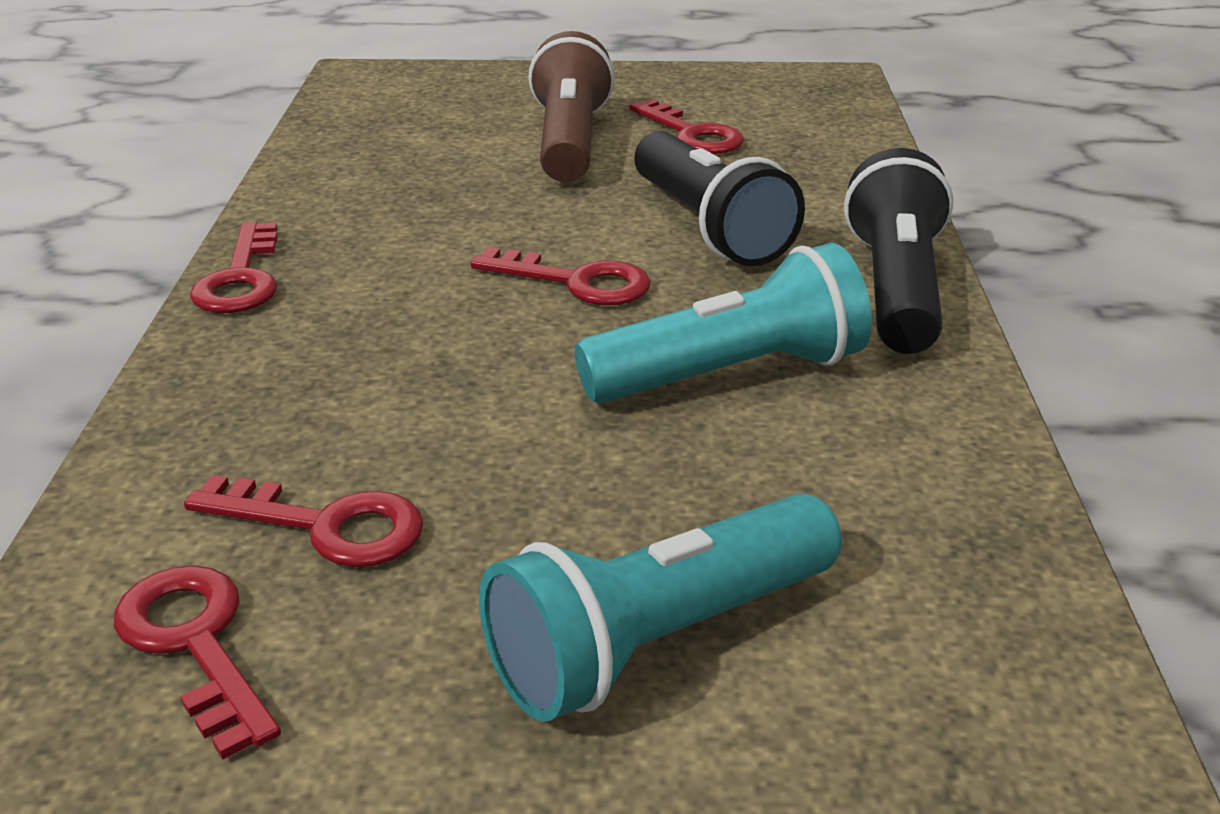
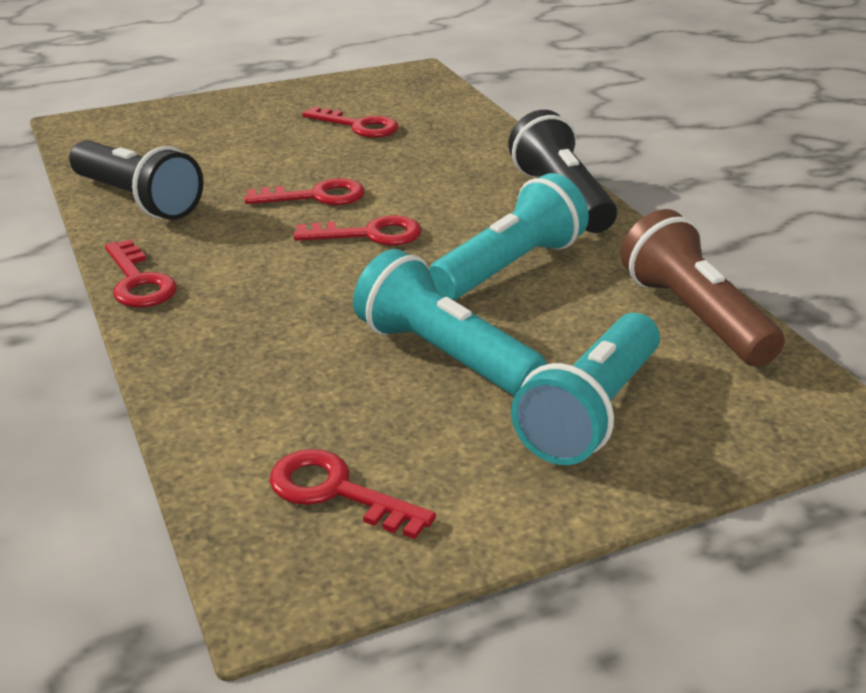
camera: 25 degrees left, 0 degrees up
(326, 526) = (351, 409): red key -> red key (316, 196)
(521, 482) = (443, 355): none -> turquoise flashlight
(569, 142) = (281, 146): brown flashlight -> brown flashlight (694, 316)
(709, 227) = (422, 183): black flashlight -> black flashlight (138, 200)

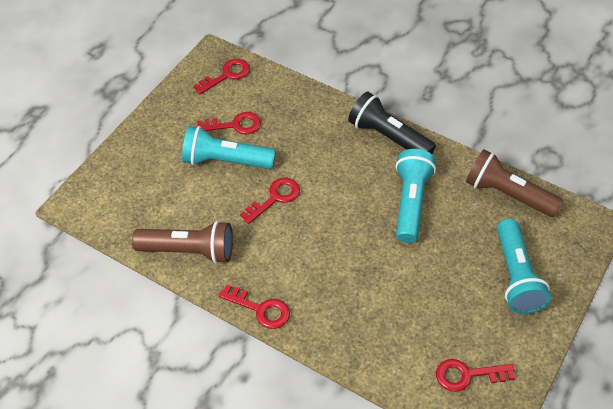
camera: 35 degrees left, 20 degrees up
(138, 200) = (189, 251): black flashlight -> brown flashlight
(370, 234) = (329, 213): red key -> red key (227, 75)
(443, 355) = (436, 277): turquoise flashlight -> turquoise flashlight (225, 161)

